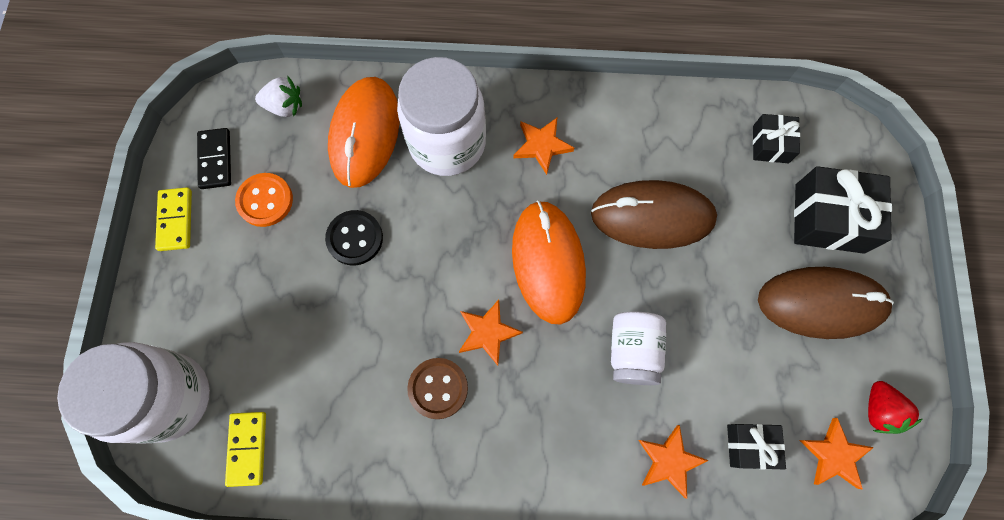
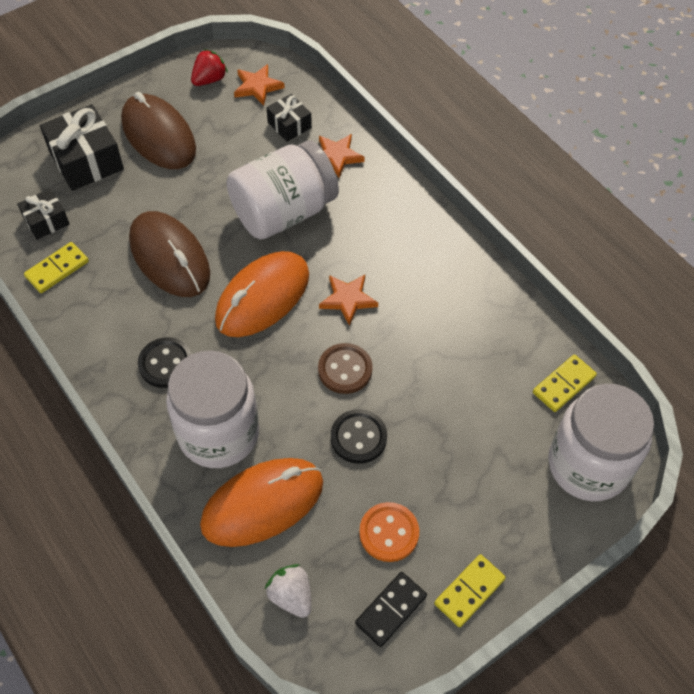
camera: 130 degrees left, 15 degrees down
(438, 388) = (413, 302): brown button -> brown button (345, 369)
(542, 146) = (166, 364): orange star -> black button
(633, 351) = (283, 212): white jar -> white jar, size x1.69
(706, 123) = (57, 269): none -> yellow domino

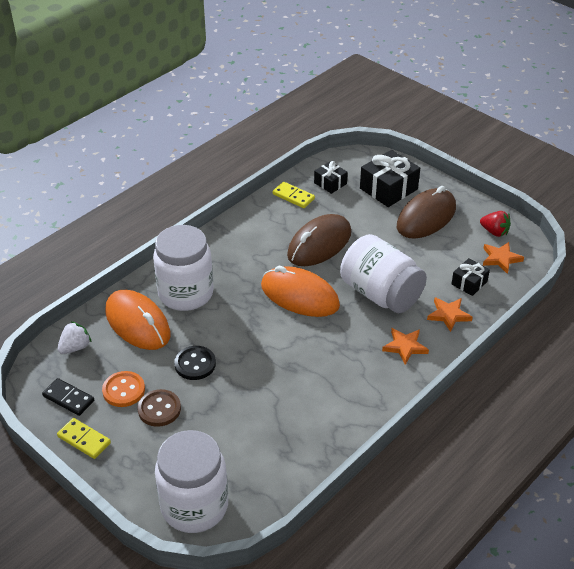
camera: 80 degrees right, 15 degrees down
(166, 364) = (233, 259): black button -> none
(345, 369) = (249, 349): brown button -> brown button (159, 409)
(348, 299) = (311, 341): orange star -> orange star (405, 347)
(564, 385) = (266, 485): yellow domino -> none

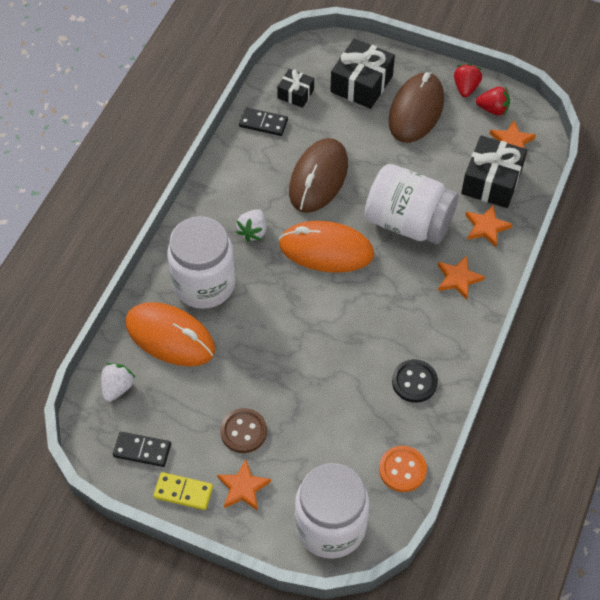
camera: 20 degrees left, 15 degrees up
(124, 390) = (195, 422): orange button -> orange button (402, 469)
(135, 452) = (243, 487): none -> orange star
(195, 364) = (255, 367): black button -> black button (414, 382)
(245, 267) = (253, 231): none -> white strawberry
(293, 196) = (263, 123): yellow domino -> black domino
(469, 283) = (491, 181): black gift -> black gift, size x1.76
(477, 211) = (465, 88): none -> red strawberry

